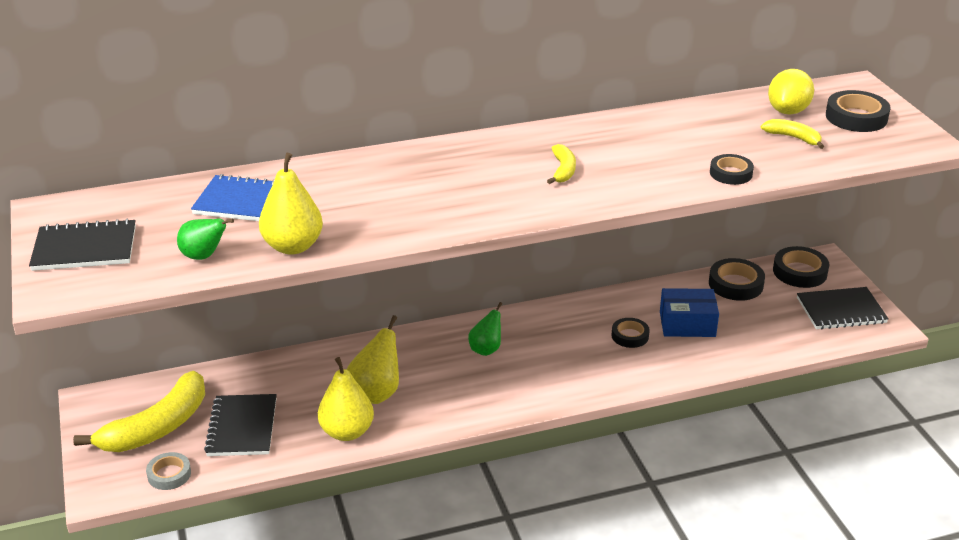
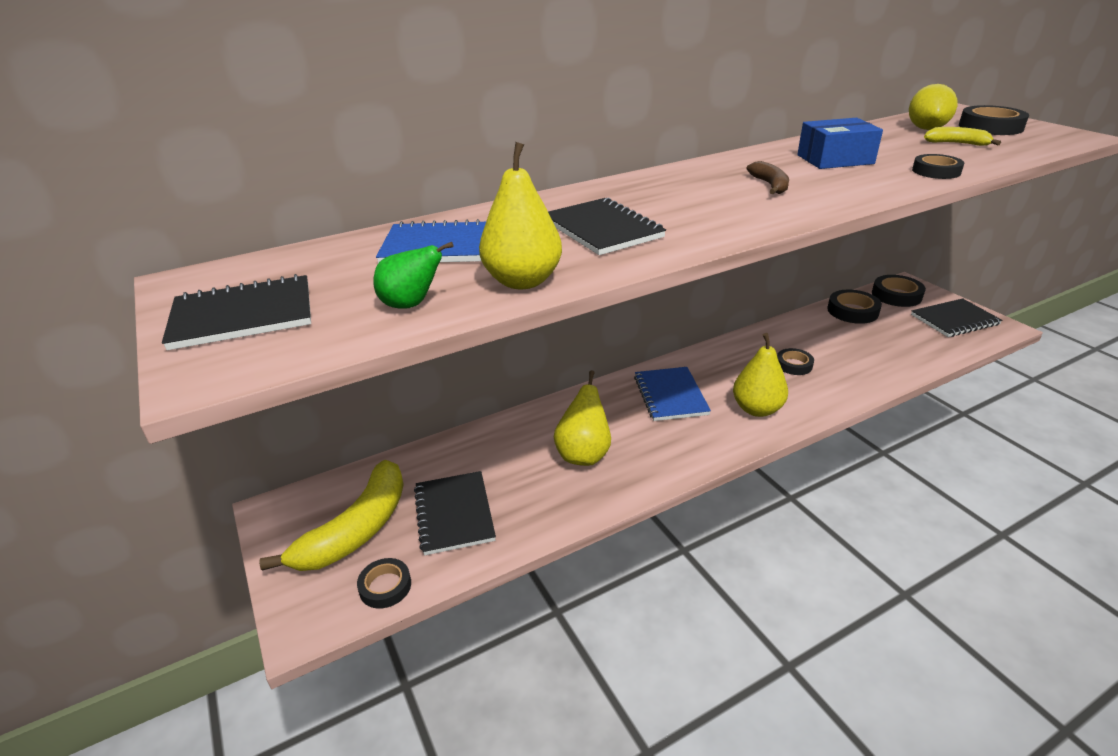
camera: 10 degrees left, 0 degrees up
(169, 474) = (385, 586): grey tape -> black tape
(347, 432) = (571, 500): yellow pear -> yellow pear (757, 409)
(383, 202) = (602, 229): none -> black notebook
(486, 349) = (670, 395): green pear -> blue notebook
(563, 170) = (770, 185): yellow banana -> brown banana
(687, 324) = (836, 348): blue box -> blue box (835, 159)

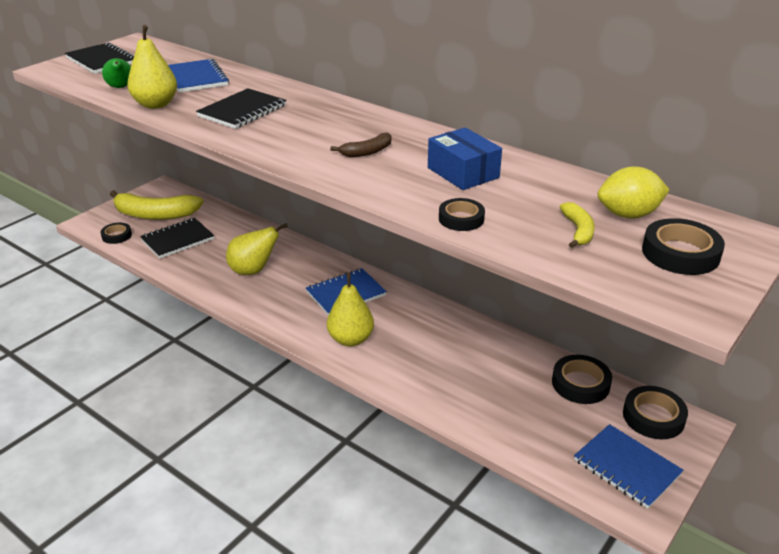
camera: 65 degrees right, 0 degrees up
(794, 365) = (436, 352): black tape -> none
(954, 320) = (626, 467): black notebook -> blue notebook

